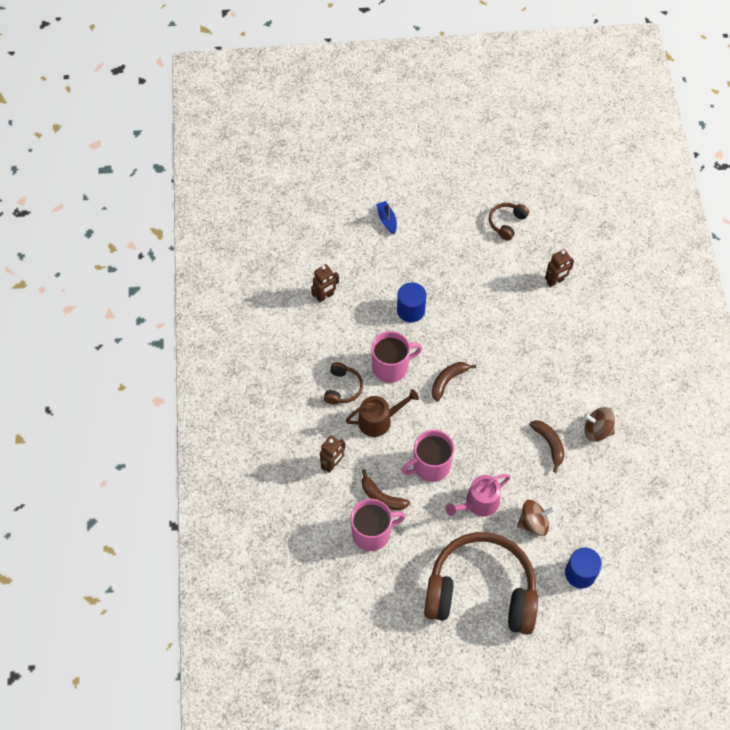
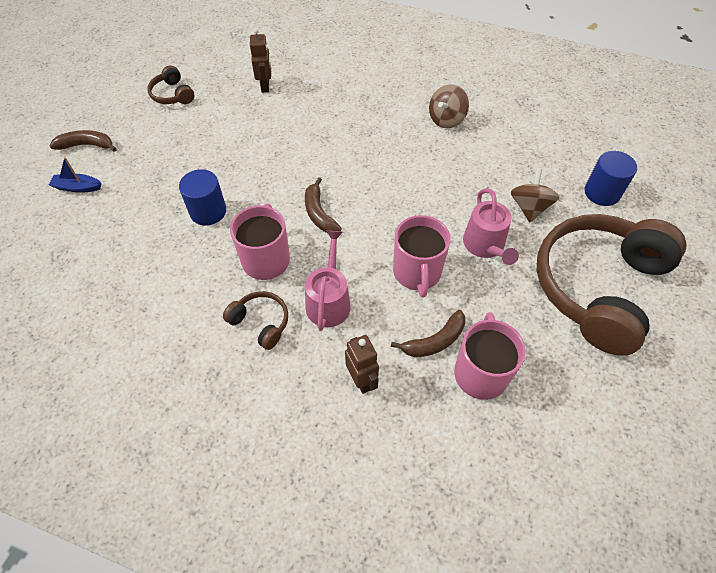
camera: 65 degrees left, 5 degrees down
(325, 296) = (121, 289): brown robot -> none
(379, 420) = (329, 301): brown watering can -> pink watering can
(549, 444) = (443, 159): brown banana -> brown banana (87, 145)

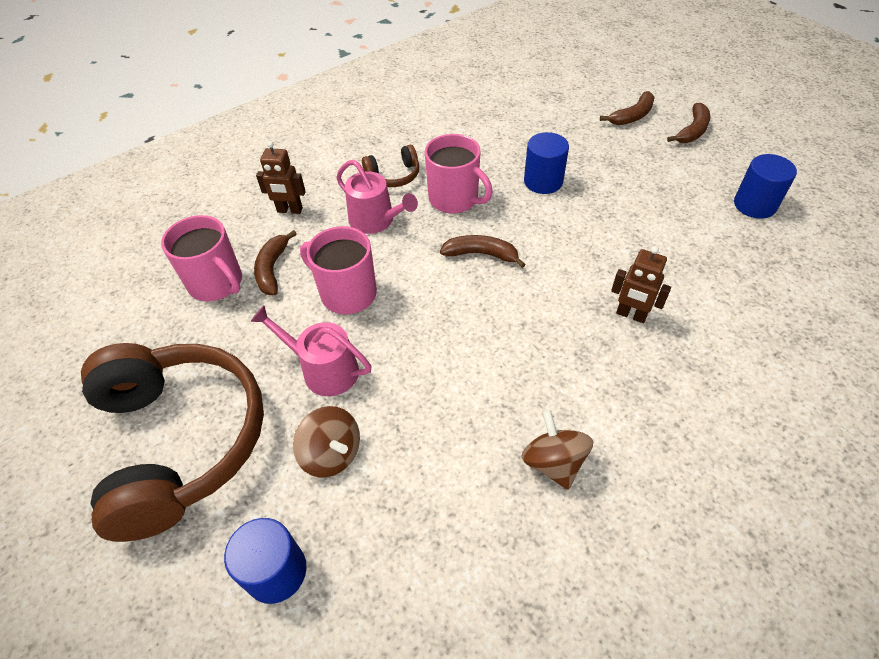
camera: 125 degrees right, 5 degrees down
(77, 187) = (632, 116): blue boat -> brown banana
(172, 94) = (754, 205): brown headphones -> blue cylinder
(265, 86) = (735, 289): brown robot -> brown robot (631, 315)

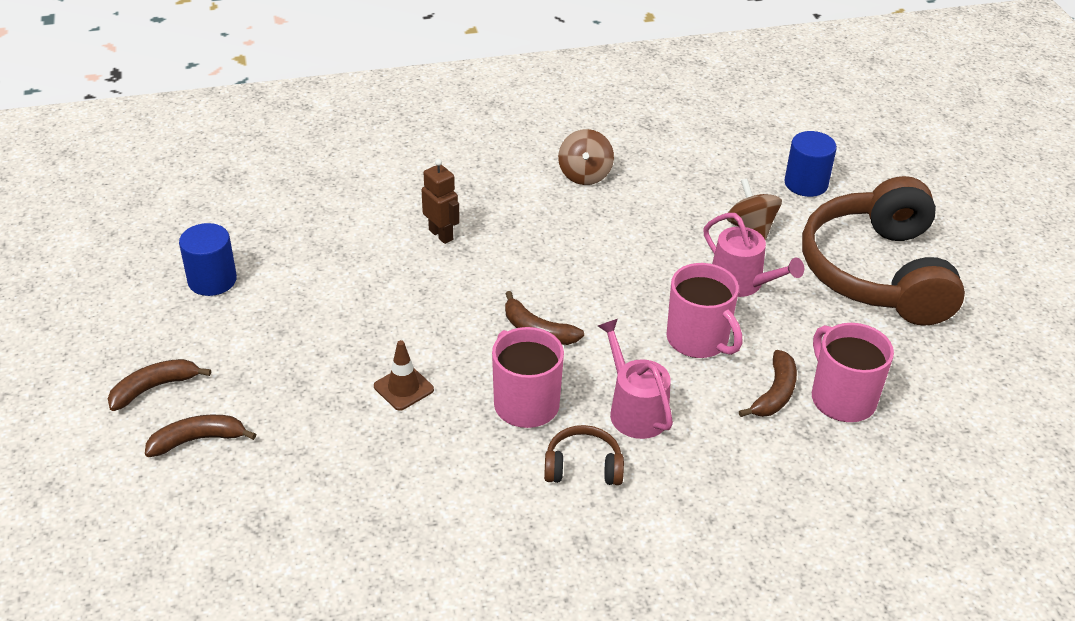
camera: 160 degrees left, 10 degrees down
(290, 210) = (739, 464): brown robot -> none
(543, 181) = (403, 388): blue cylinder -> brown traffic cone

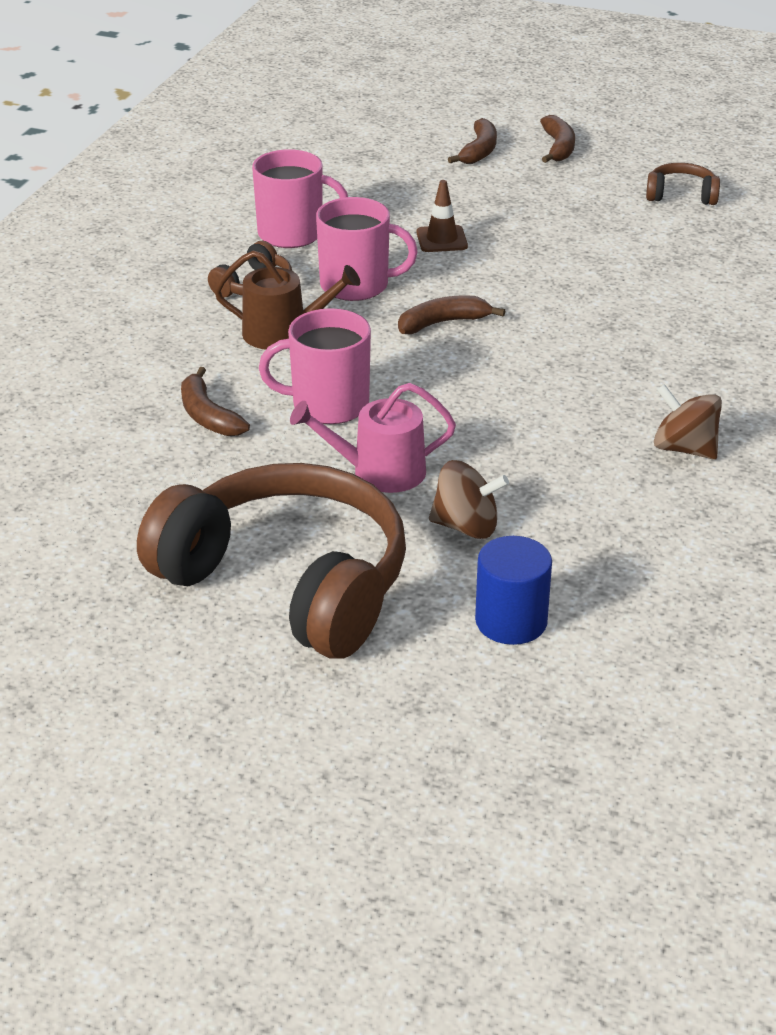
camera: 125 degrees right, 5 degrees down
(212, 280) = (681, 195): blue cylinder -> brown headphones
(441, 235) = (647, 320): brown robot -> none
(635, 410) = (283, 333): pink watering can -> brown watering can
(841, 398) = (152, 451): pink mug -> pink mug (293, 234)

